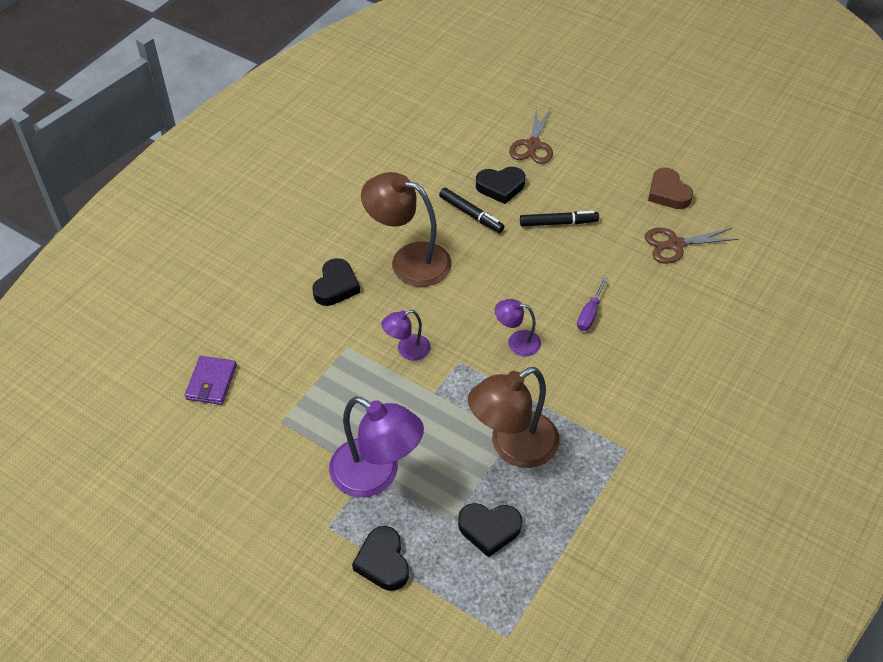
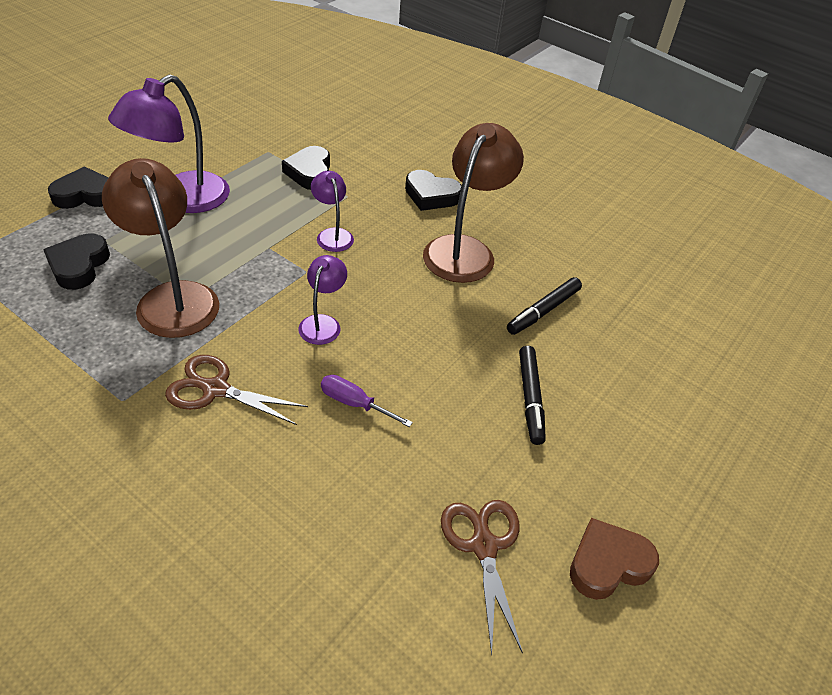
camera: 90 degrees right, 5 degrees down
(211, 382) = (325, 119): purple wallet -> none
(500, 187) = (597, 347): black heart -> black heart (310, 172)
(533, 145) = (692, 396): brown scissors -> brown scissors (215, 389)

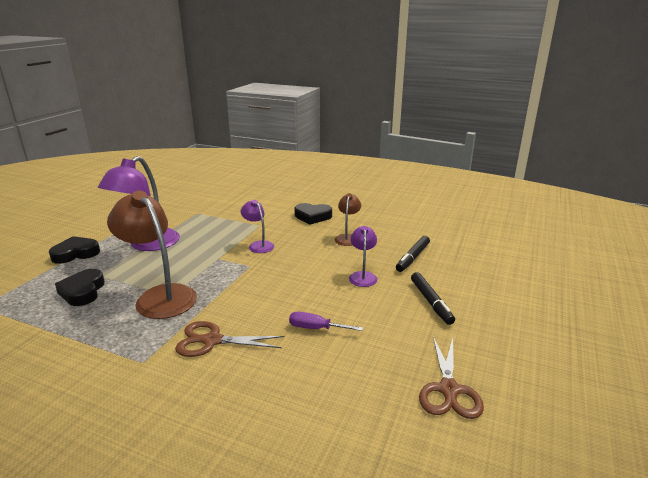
camera: 10 degrees left, 20 degrees down
(310, 172) = (229, 218): black heart -> none
(323, 323) = (273, 290): purple lamp -> purple lamp (362, 276)
(465, 250) = (347, 238): brown lamp -> brown lamp, size x0.52
(483, 546) = (449, 390): brown scissors -> brown scissors turned 150 degrees counterclockwise
(608, 563) = (536, 380): brown heart -> none

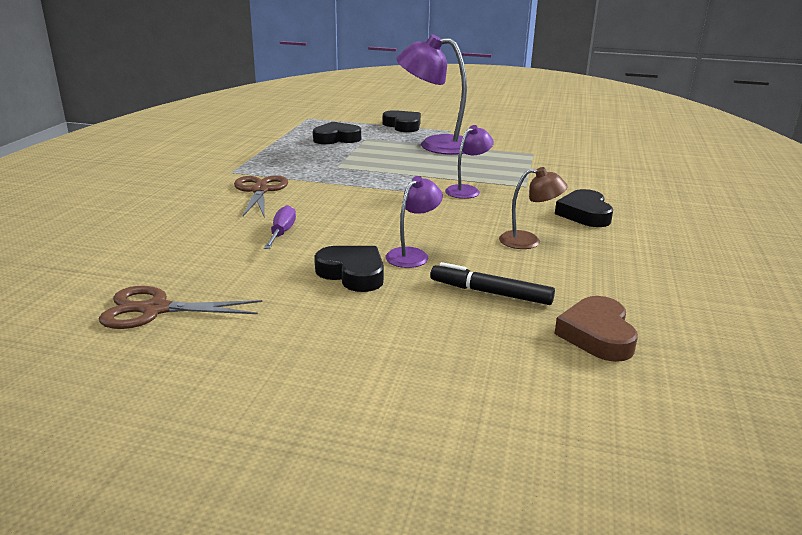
camera: 80 degrees right, 0 degrees up
(160, 296) = (334, 163): brown lamp -> none
(362, 276) = (412, 255): purple lamp -> purple lamp turned 45 degrees counterclockwise
(389, 299) = (352, 274): none -> black heart
(431, 302) = (352, 305): black marker -> none
(452, 239) = (597, 335): none -> brown heart

